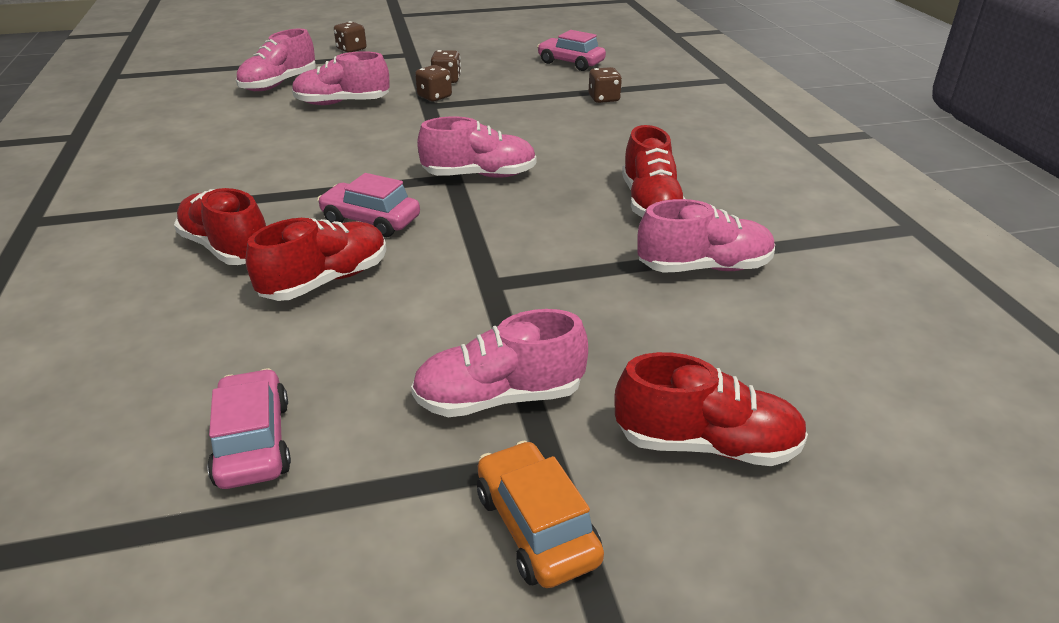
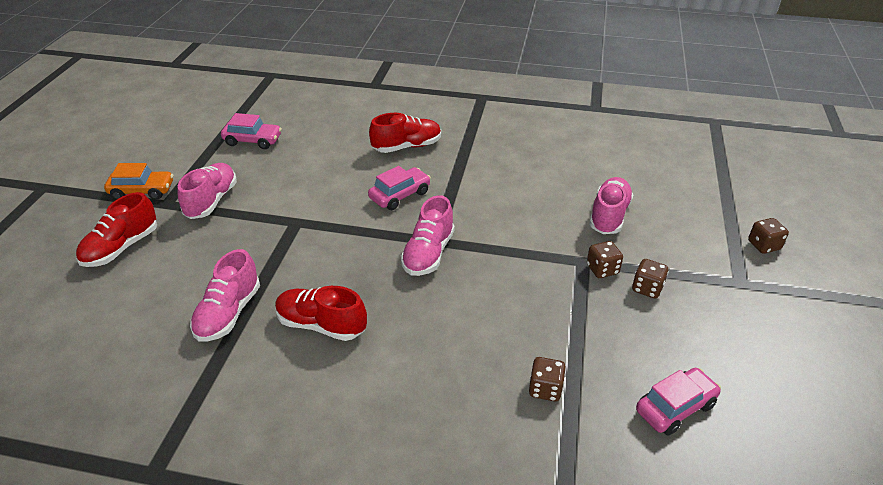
camera: 115 degrees right, 5 degrees up
(279, 84) = (669, 191): pink shoe -> none
(326, 281) = (348, 171): red shoe -> none

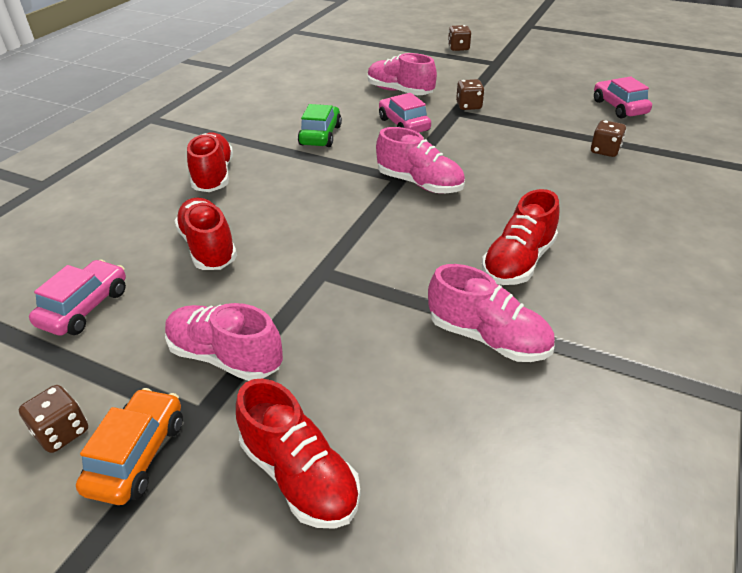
camera: 75 degrees left, 0 degrees up
(316, 167) = (208, 247): none -> red shoe
(400, 195) = (309, 190): pink car -> pink car (404, 125)
(491, 183) = (320, 135): none -> green car
(647, 288) = (495, 94): brown dice -> brown dice (62, 432)

